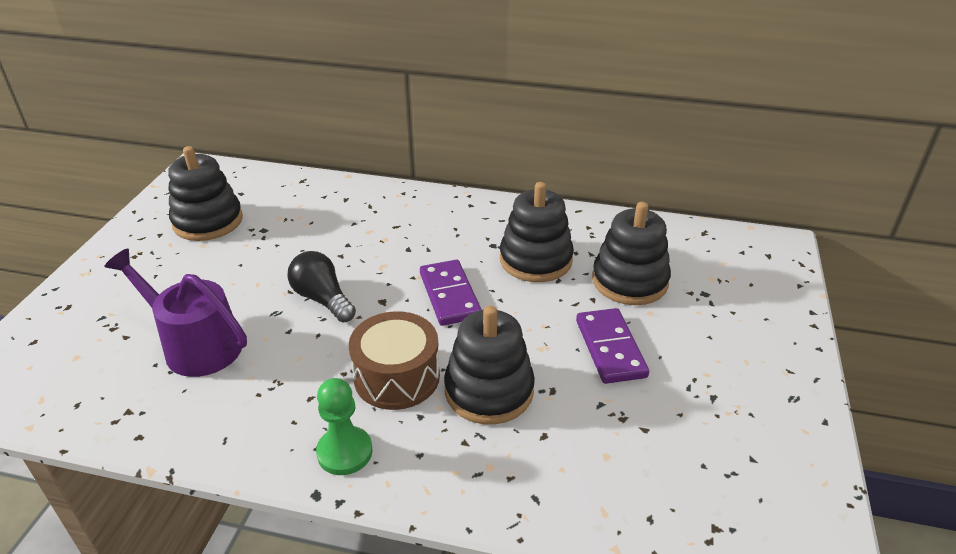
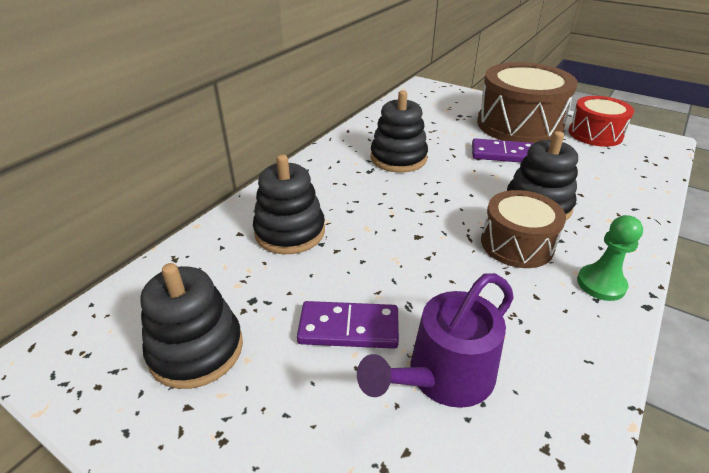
camera: 70 degrees left, 0 degrees up
(322, 299) = (401, 271): black light bulb -> none
(450, 295) = (424, 201): purple domino -> purple domino (349, 328)
(629, 281) = (438, 133): black stacking toy -> black stacking toy (290, 232)
(724, 358) = (519, 125): none -> brown drum
(768, 456) = (595, 134): none -> red drum

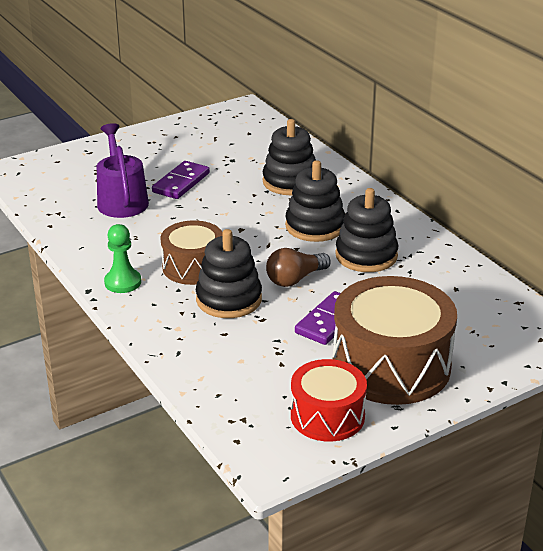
camera: 115 degrees right, 5 degrees down
(196, 349) = (209, 141): black stacking toy -> black stacking toy (315, 226)
(468, 181) = (295, 279): none -> brown light bulb

